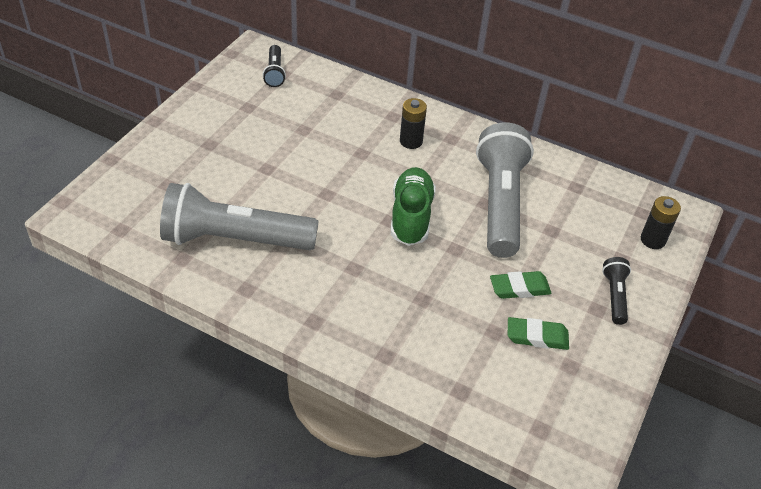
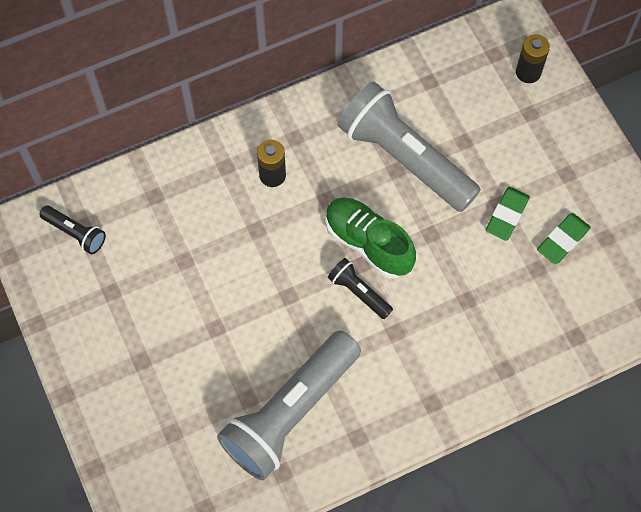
camera: 50 degrees left, 20 degrees up
(614, 296) = (563, 150): black flashlight -> black flashlight (359, 292)

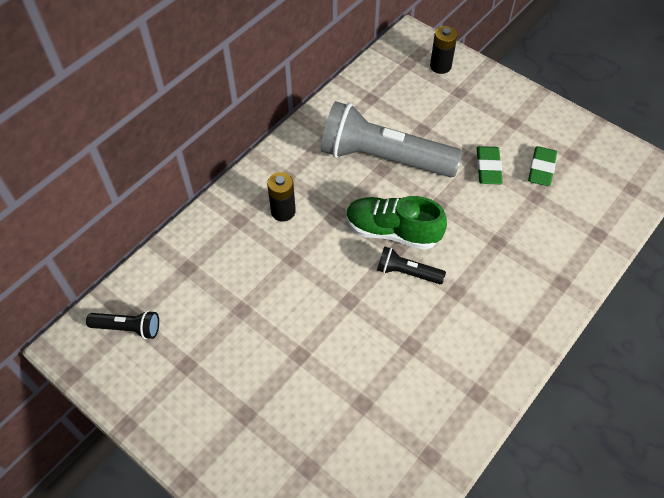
camera: 25 degrees left, 10 degrees down
(290, 412) = (406, 398): grey flashlight -> none

